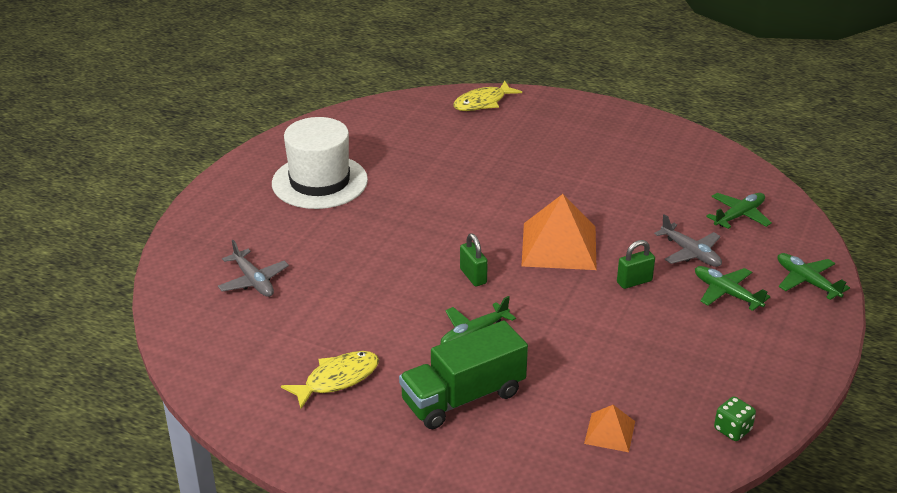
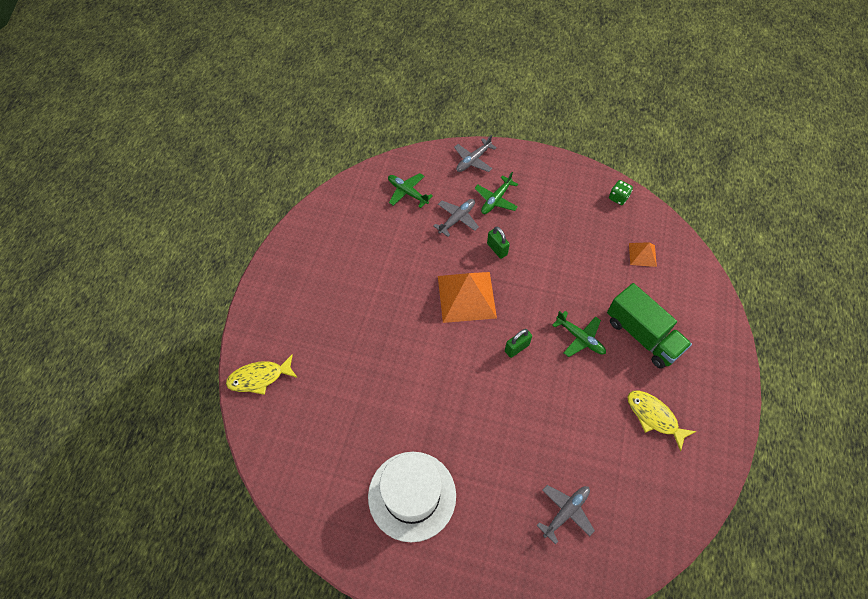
camera: 100 degrees left, 25 degrees up
(482, 103) = (259, 378): yellow fish -> yellow fish turned 120 degrees clockwise
(807, 281) = (473, 160): green plane -> grey plane

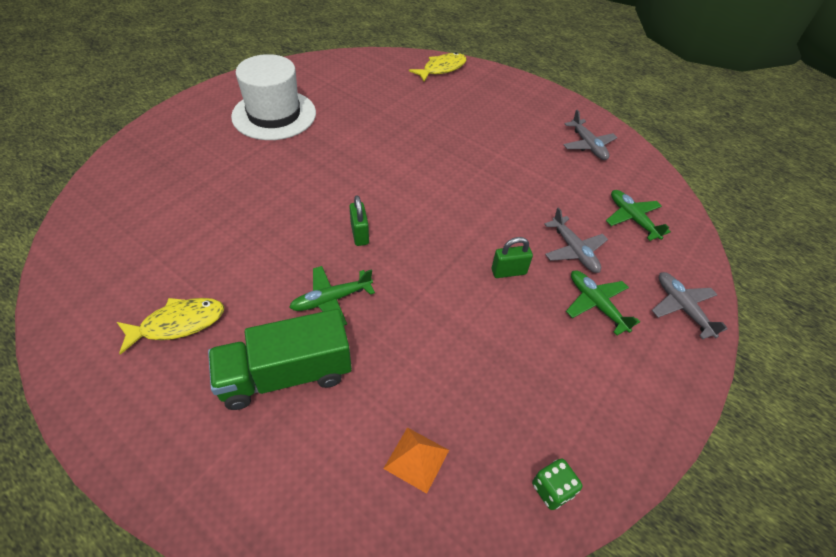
camera: 110 degrees right, 10 degrees down
(259, 378) = (442, 69): yellow fish -> yellow fish turned 45 degrees clockwise
(407, 193) = (632, 219): green plane -> green plane turned 90 degrees counterclockwise
(466, 296) = (452, 217): orange pyramid -> none
(565, 512) = (165, 199): grey plane -> grey plane (588, 145)

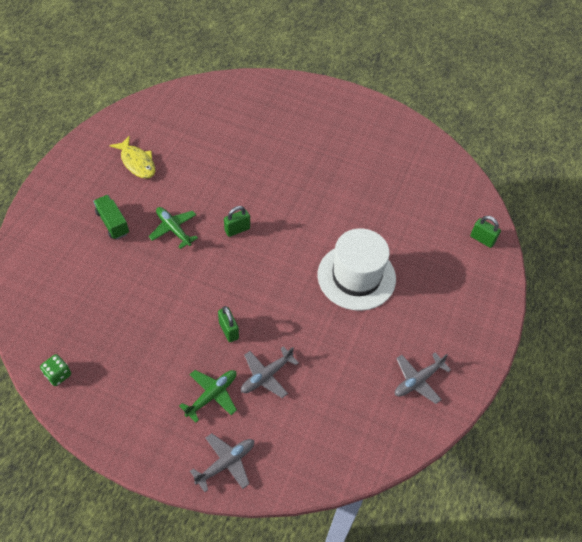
camera: 75 degrees right, 5 degrees up
(274, 115) = (349, 142): white hat -> white hat (356, 276)
(286, 375) = (113, 223): green truck -> green truck, size x0.60
(416, 459) = (68, 300): orange pyramid -> none
(442, 69) = (482, 239): yellow fish -> green padlock
(632, 219) = (323, 423): green plane -> none

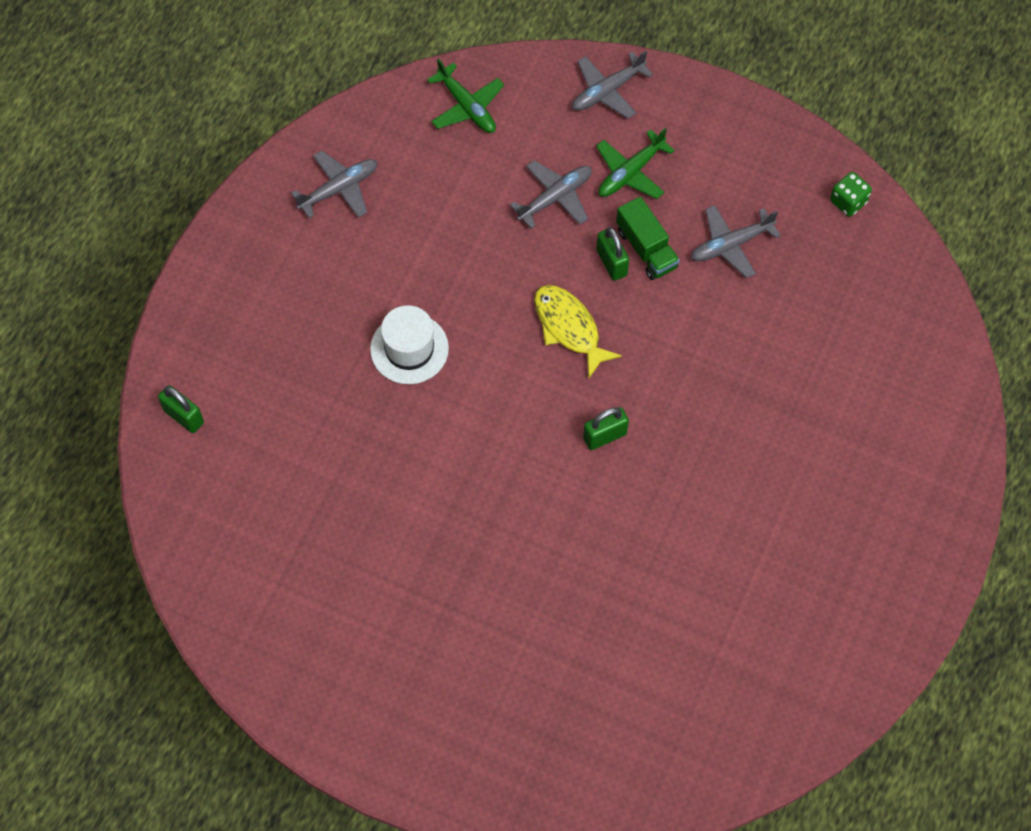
camera: 175 degrees left, 10 degrees up
(113, 223) = (818, 449): green truck -> green truck (646, 249)
(137, 162) = (798, 581): yellow fish -> yellow fish (569, 327)
(146, 343) = (731, 245): none -> grey plane
(173, 229) = (713, 436): green plane -> green plane (467, 106)
(356, 276) = (409, 349): white hat -> white hat, size x0.61

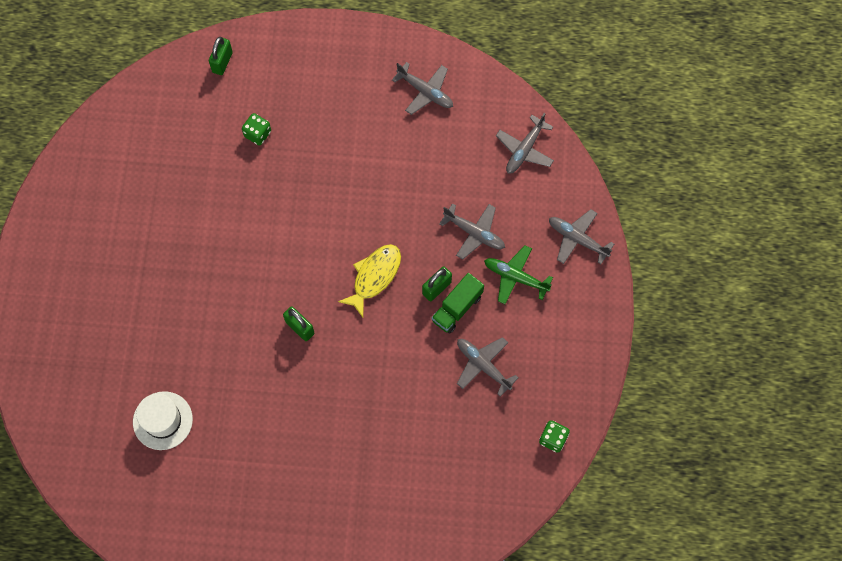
camera: 70 degrees right, 5 degrees up
(310, 404) = (257, 134): none -> green dice
(409, 349) = (320, 179): white hat -> white hat (162, 420)
(467, 106) = (525, 149): green plane -> grey plane

